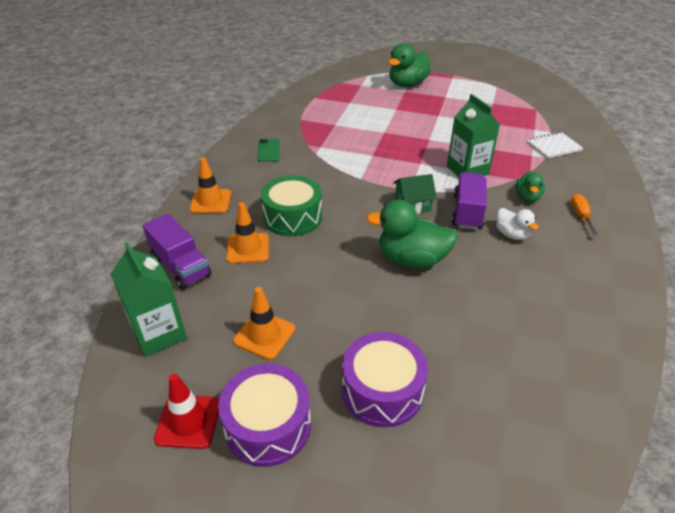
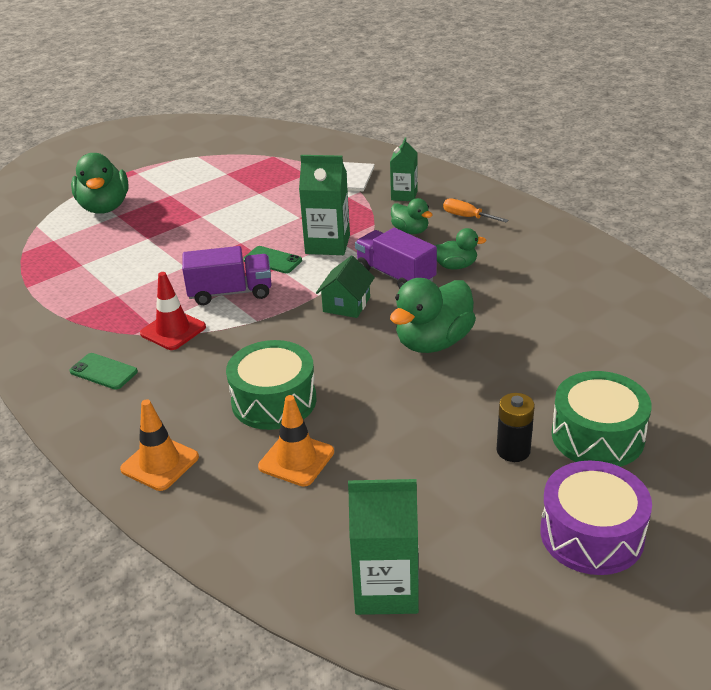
camera: 55 degrees left, 5 degrees down
(181, 266) = (273, 533): purple truck -> purple truck (230, 293)
(188, 421) = (547, 599): red traffic cone -> red traffic cone (173, 330)
(264, 335) = (460, 494): orange traffic cone -> none
(328, 346) = (513, 451): none -> black battery
(382, 390) = (597, 436): purple drum -> green drum
(425, 158) = (272, 260): none -> green phone
(511, 234) = (455, 266): white duck -> green duck
(567, 177) = (404, 195): none -> green carton

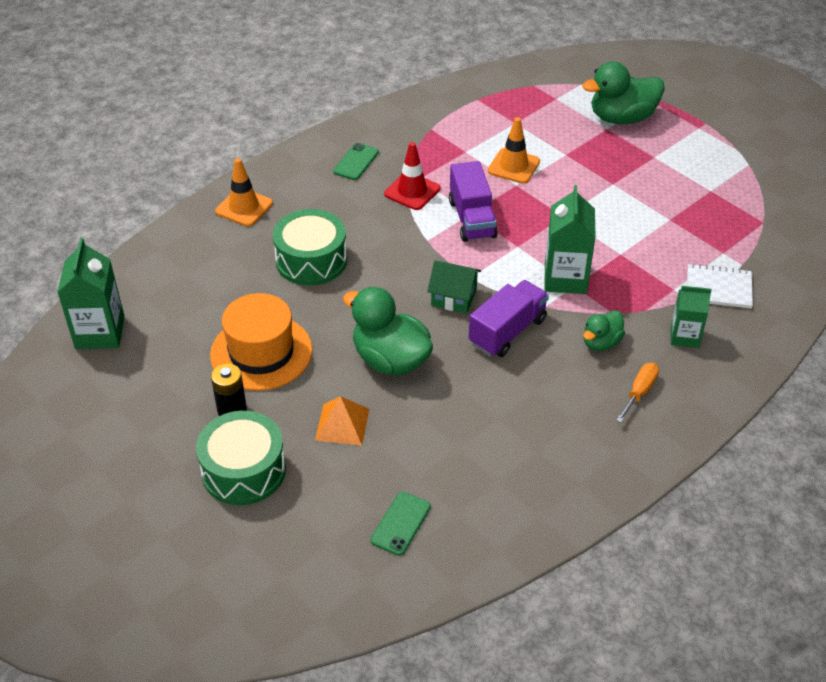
camera: 85 degrees right, 10 degrees up
(272, 260) = (531, 241): green phone -> green phone (400, 523)
(296, 459) = (238, 278): orange traffic cone -> orange traffic cone (513, 166)
(423, 433) = (261, 352): none -> orange hat
(455, 266) = (529, 379): green duck -> none
(523, 371) = (342, 424): none -> orange pyramid
(591, 534) = (128, 453): purple drum -> none

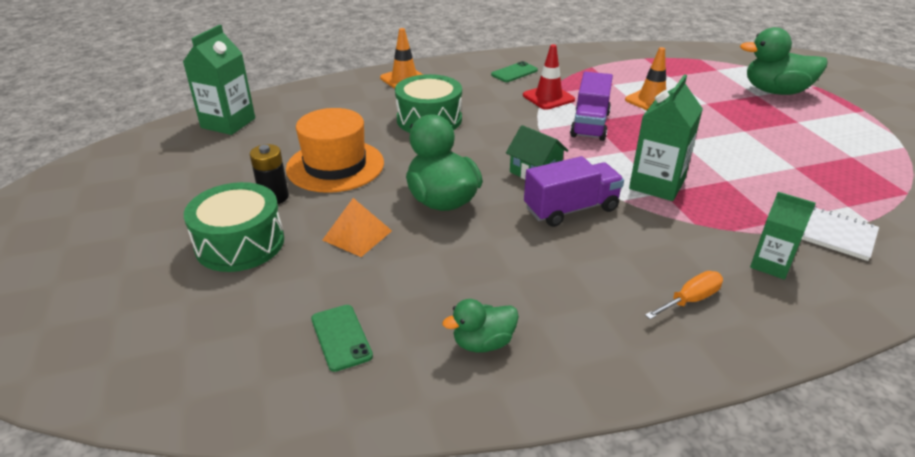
camera: 25 degrees right, 10 degrees down
(400, 523) = (341, 337): green phone -> green phone turned 75 degrees counterclockwise
(601, 342) = (667, 244): green duck -> green duck (483, 343)

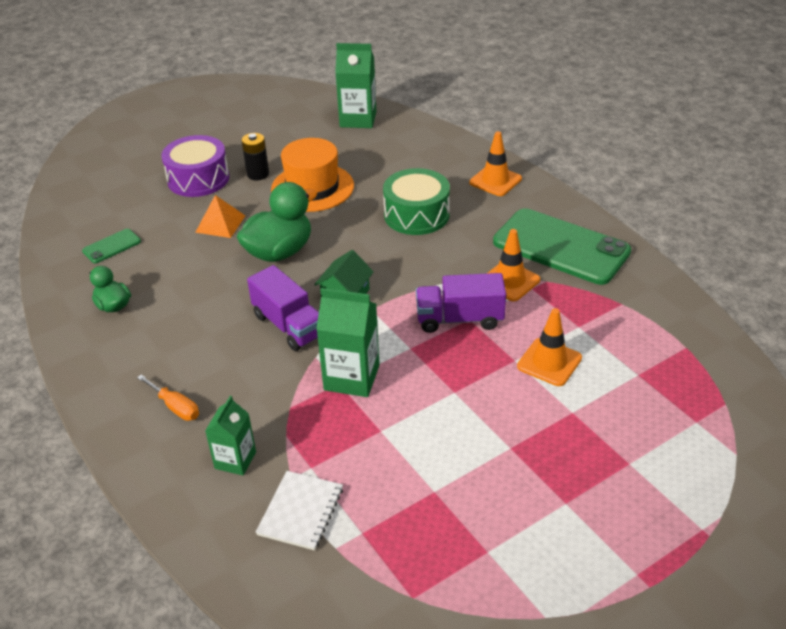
camera: 75 degrees right, 5 degrees up
(240, 243) = (198, 179): green drum -> purple drum
(514, 72) = (561, 247): green phone -> green phone, size x2.32
(548, 97) = (509, 281): red traffic cone -> orange traffic cone
(775, 91) = (655, 484): green duck -> none

